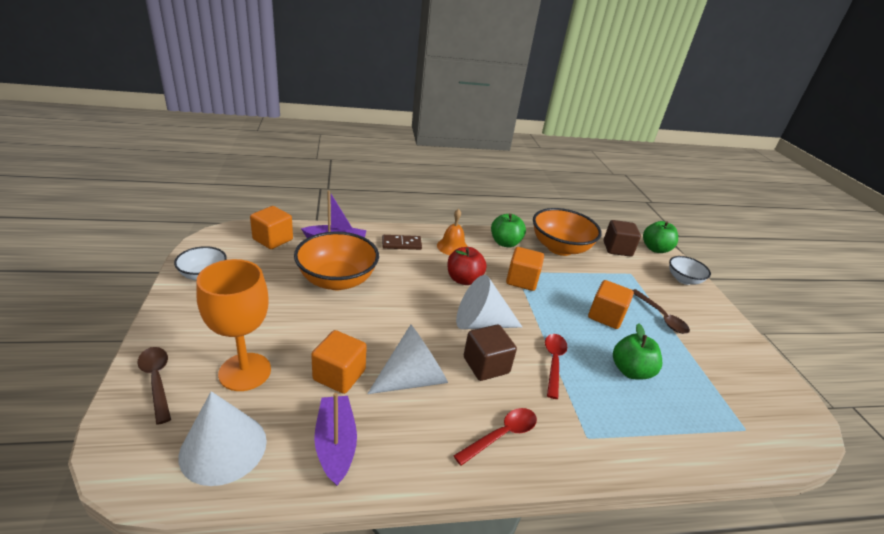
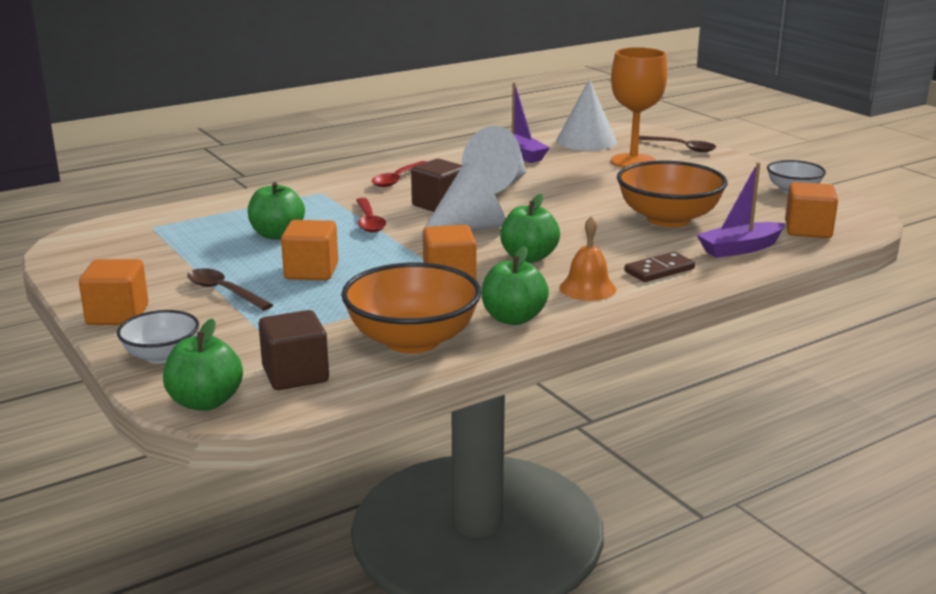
camera: 160 degrees right, 10 degrees down
(339, 375) = (561, 174): orange cube -> orange cube (117, 315)
(463, 279) = (528, 257): red apple -> green apple

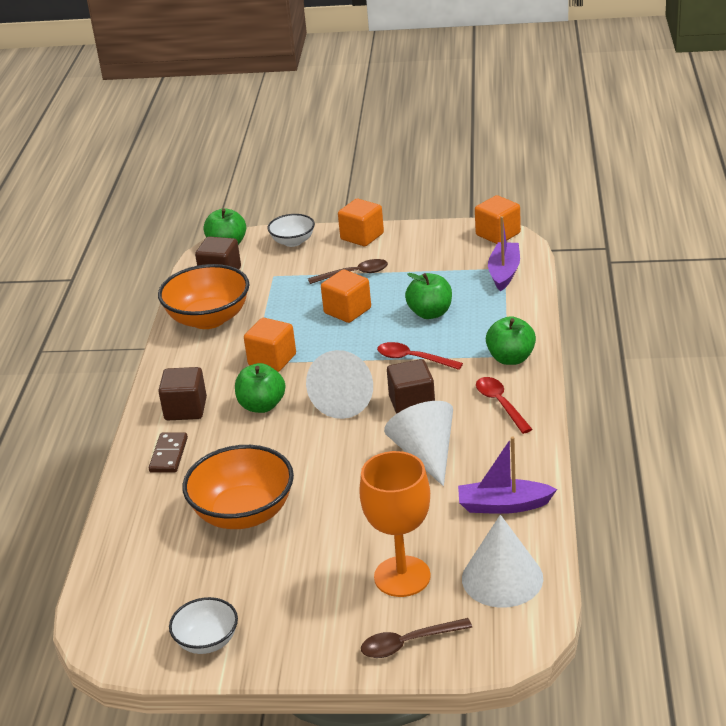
camera: 130 degrees right, 10 degrees up
(513, 318) = (187, 362): green apple -> green apple (511, 358)
(587, 288) = (185, 409): orange bell -> brown cube
(740, 249) = (148, 517): purple boat -> purple boat (504, 272)
(808, 230) = (127, 582): orange cube -> orange cube (498, 234)

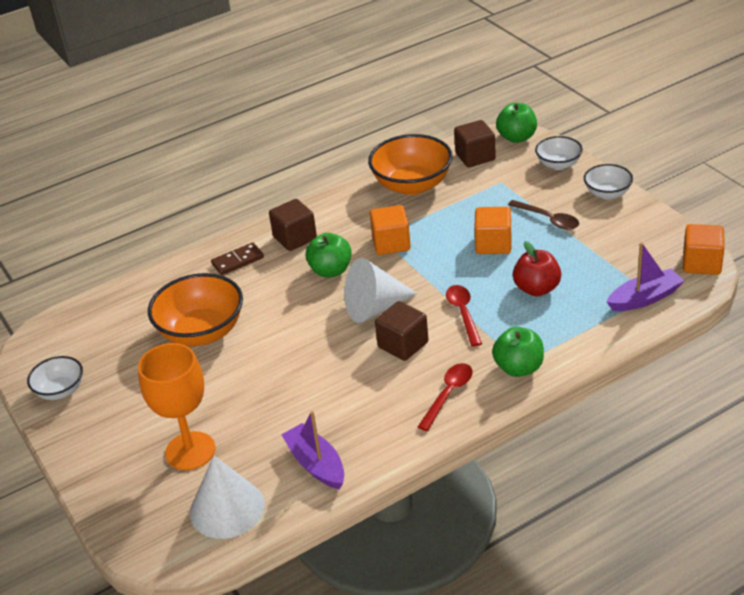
camera: 55 degrees right, 5 degrees up
(362, 236) = (607, 193): orange cube -> white bowl
(408, 643) = (120, 493): brown spoon -> none
(425, 454) = (344, 386): white cone -> none
(430, 313) = (537, 289): green apple -> red apple

